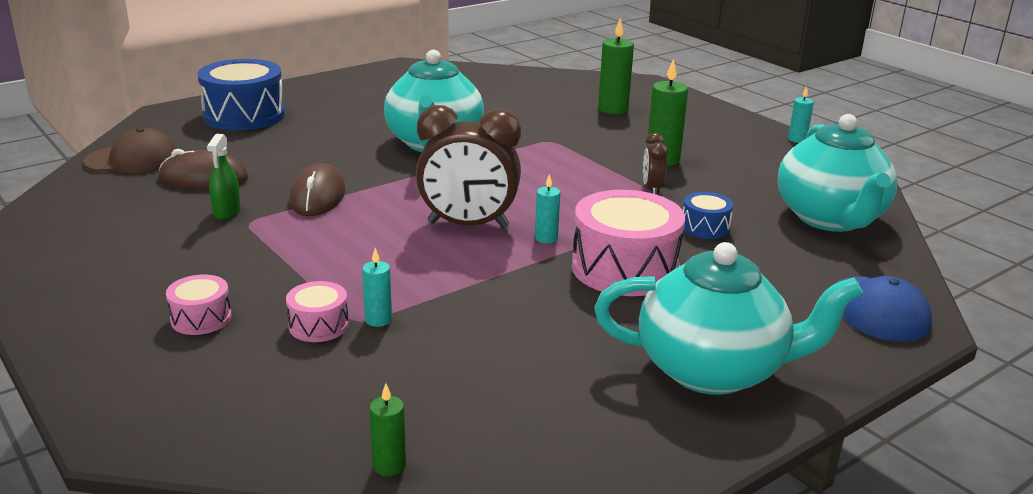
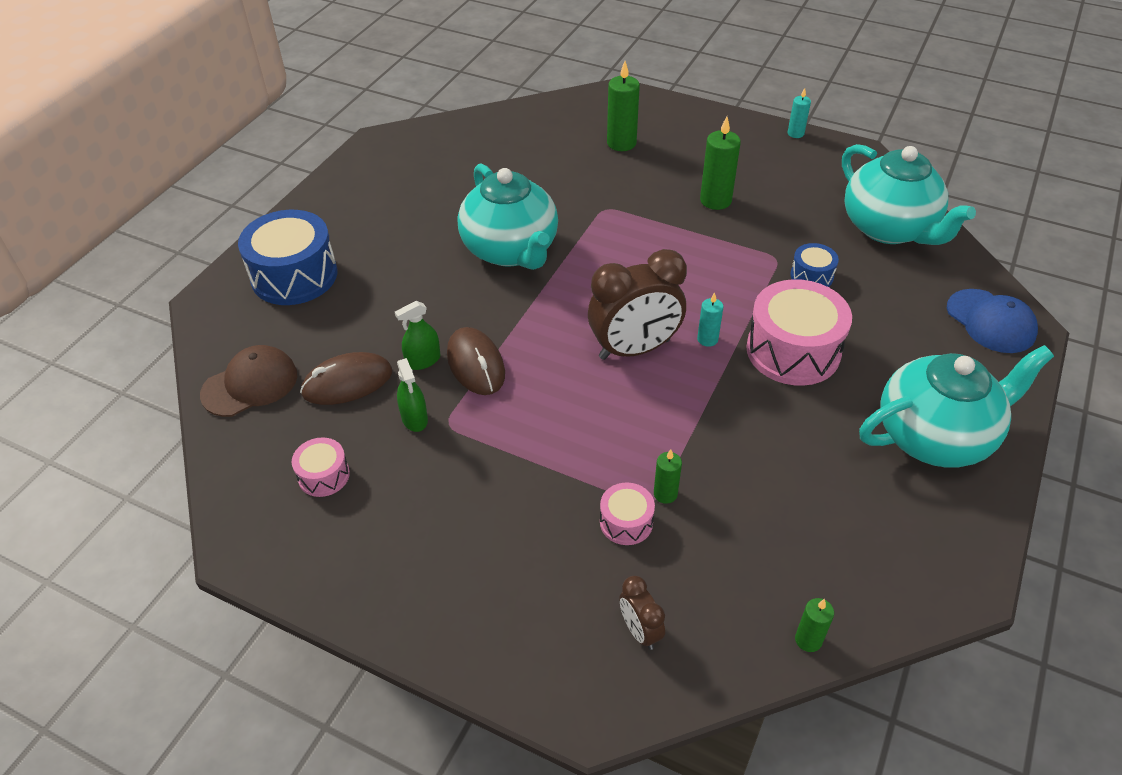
camera: 25 degrees left, 20 degrees up
(201, 318) = (525, 559): pink drum -> pink drum (324, 475)
(278, 183) = (423, 360): none -> green spray bottle
(378, 320) = (665, 494): turquoise candle -> green candle
(652, 189) = (737, 243): brown clock -> brown clock (640, 631)

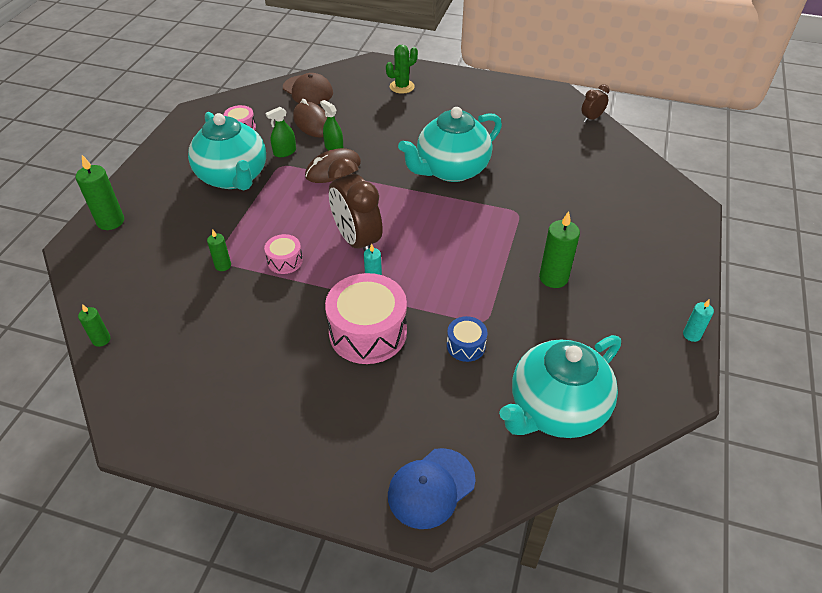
camera: 80 degrees right, 0 degrees up
(294, 275) = (402, 87): blue drum -> green cactus
(621, 143) = (613, 214): green candle -> green candle (110, 221)
(626, 522) = (201, 249): pink drum -> pink drum (285, 261)
(640, 631) = (121, 261): brown clock -> brown clock (591, 118)
(935, 436) = (277, 426): turquoise teapot -> turquoise teapot (233, 177)

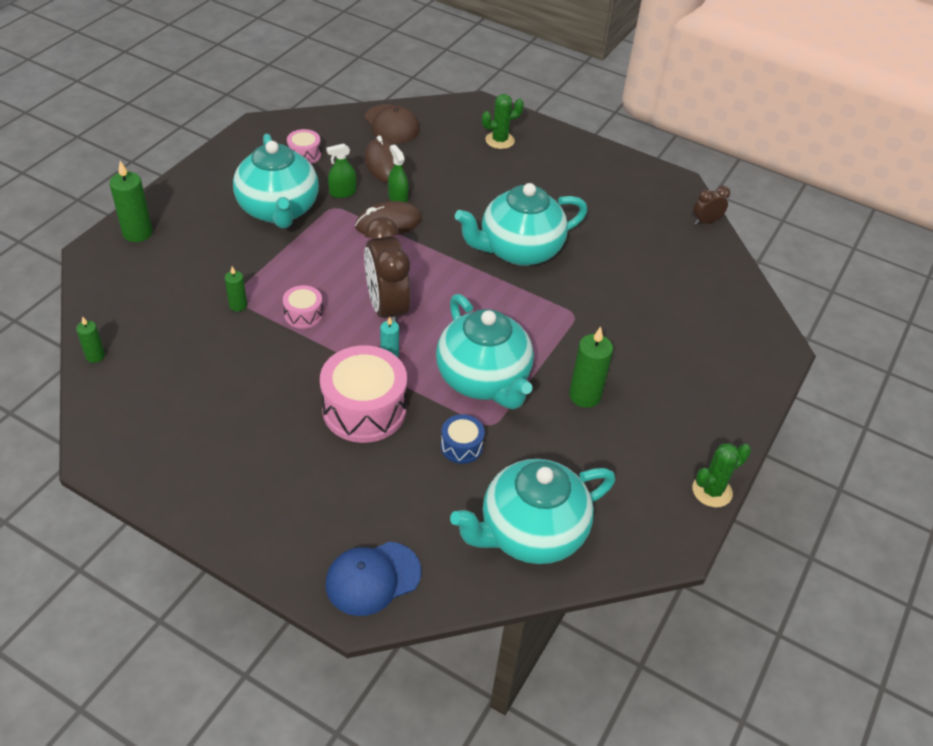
camera: 10 degrees right, 0 degrees up
(463, 283) = (484, 380): none -> turquoise teapot
(691, 335) = (712, 491): turquoise candle -> green cactus

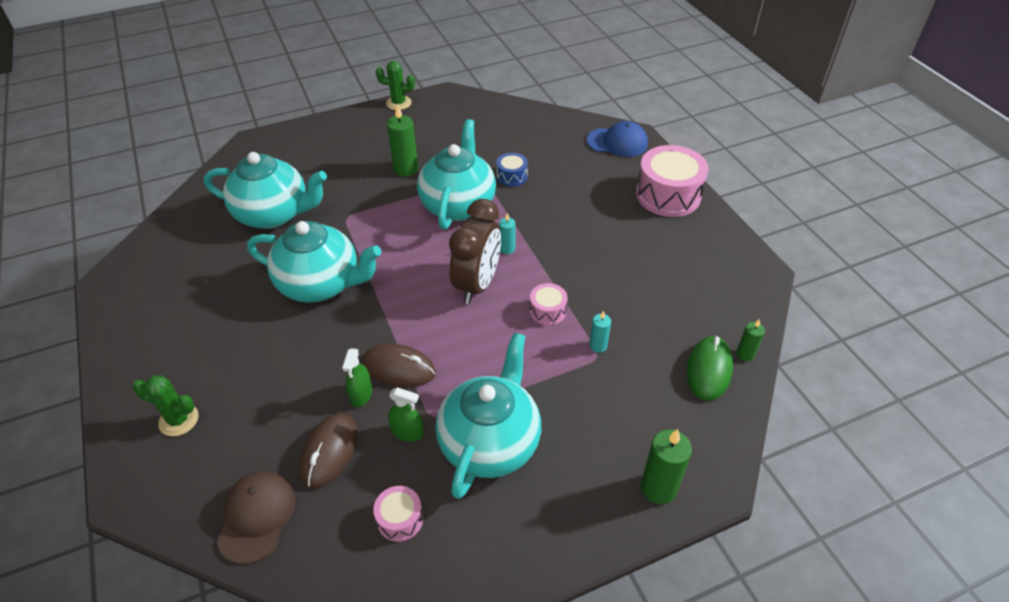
camera: 140 degrees left, 0 degrees up
(126, 328) = (709, 370): none -> green mouse
(238, 305) = (598, 346): green candle -> turquoise candle
(364, 409) = (555, 222): pink drum -> pink drum (668, 195)
(530, 533) = (515, 126): turquoise teapot -> turquoise teapot (274, 214)
(706, 222) = (149, 237): brown clock -> none

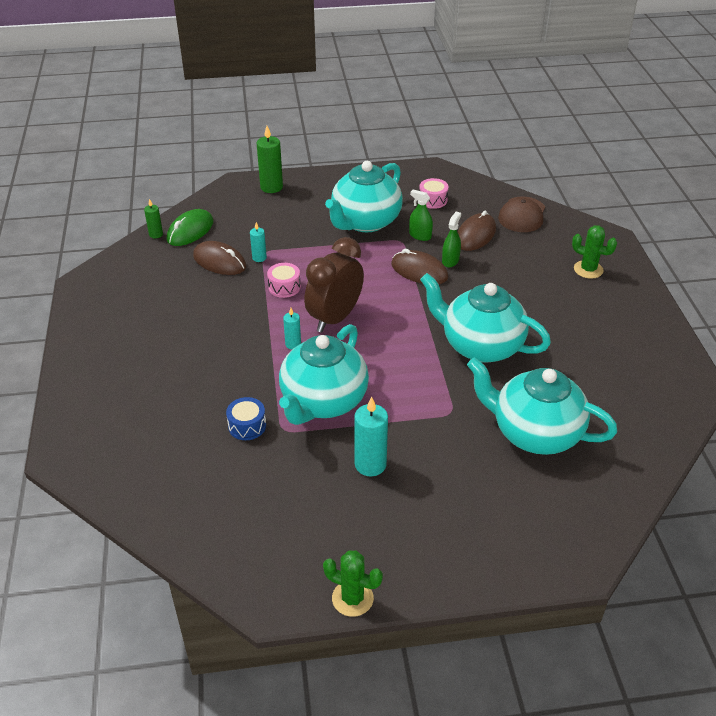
camera: 165 degrees left, 5 degrees down
(406, 169) = (370, 464): green candle -> turquoise candle
(617, 142) = (90, 448): blue cap -> none
(640, 330) = (219, 262): none -> brown mouse
(668, 195) = (95, 367): pink drum -> none

